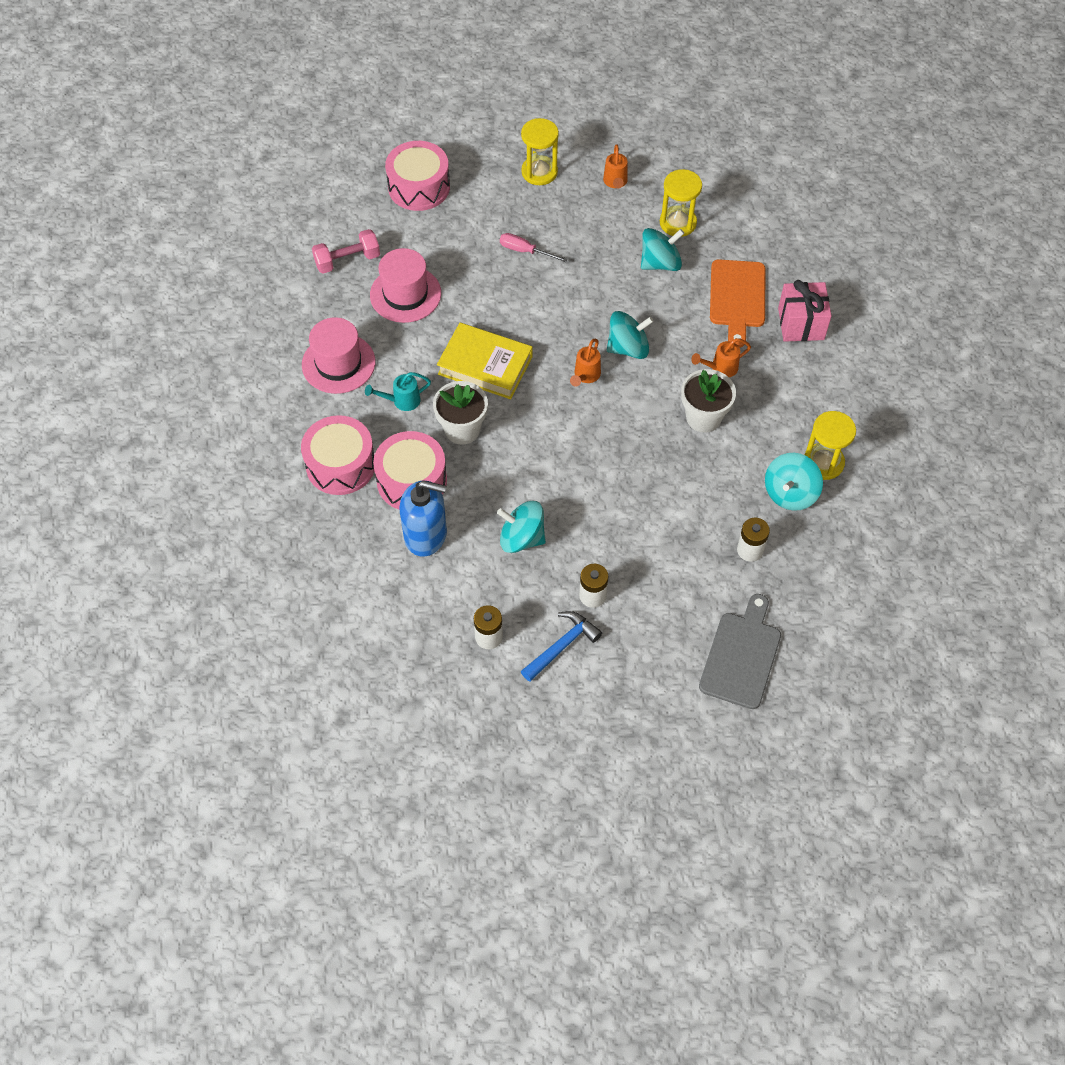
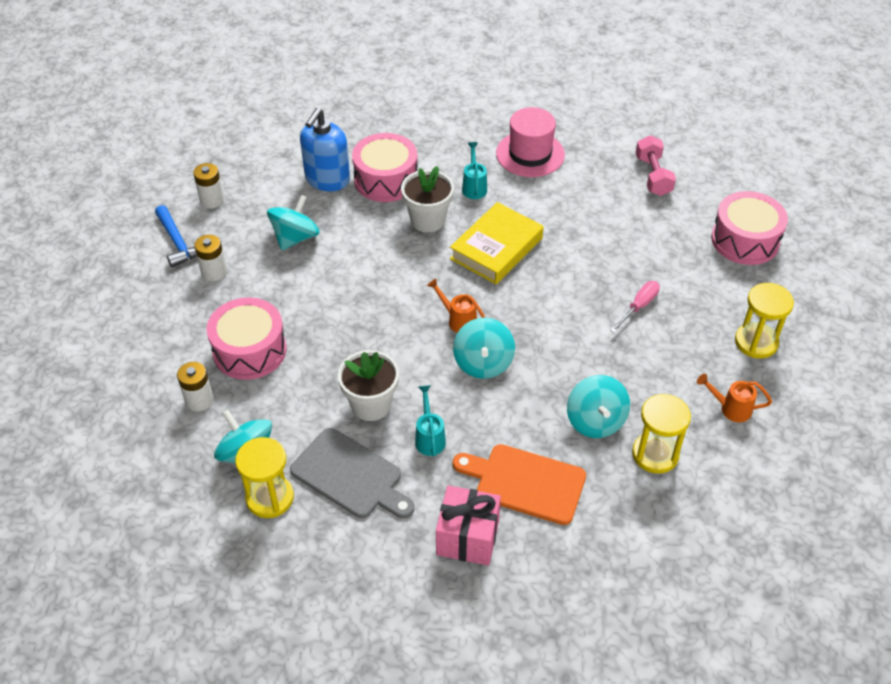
camera: 105 degrees right, 10 degrees down
(340, 465) = (420, 141): pink drum -> pink drum (249, 350)
(405, 294) = (601, 208): pink hat -> none
(720, 368) = (429, 437): orange watering can -> turquoise watering can
(741, 656) = (96, 362): grey cutting board -> grey cutting board (350, 476)

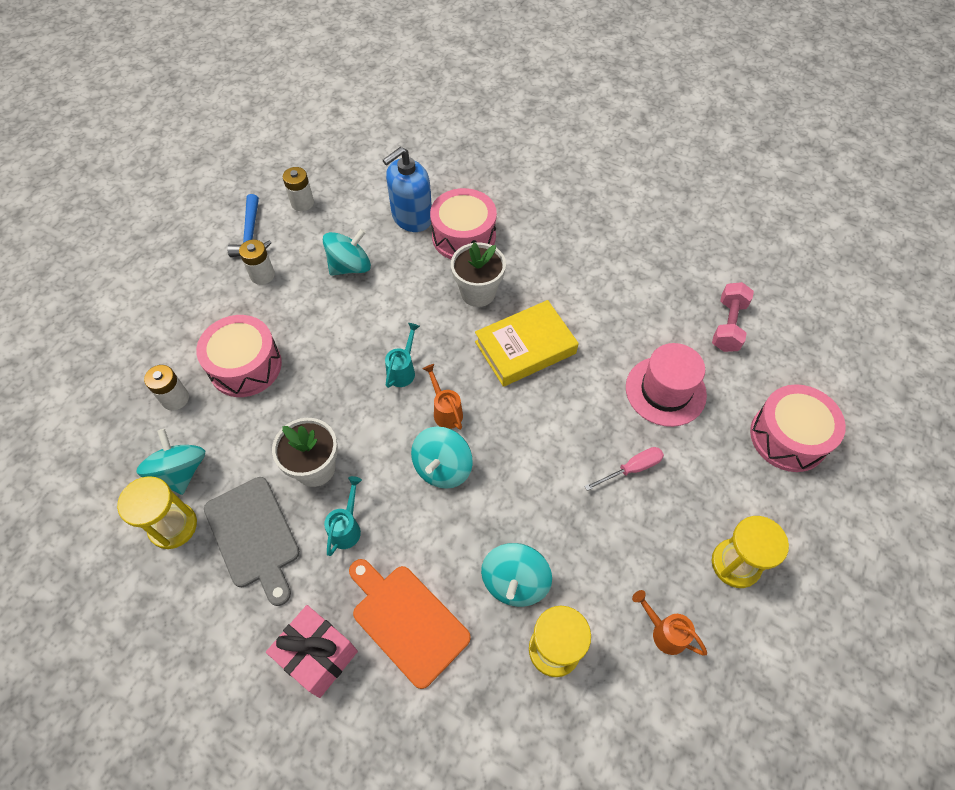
camera: 25 degrees right, 10 degrees up
(474, 186) = (541, 273): turquoise watering can -> turquoise watering can (403, 370)
(530, 154) = (615, 257): pink hat -> pink hat (665, 391)

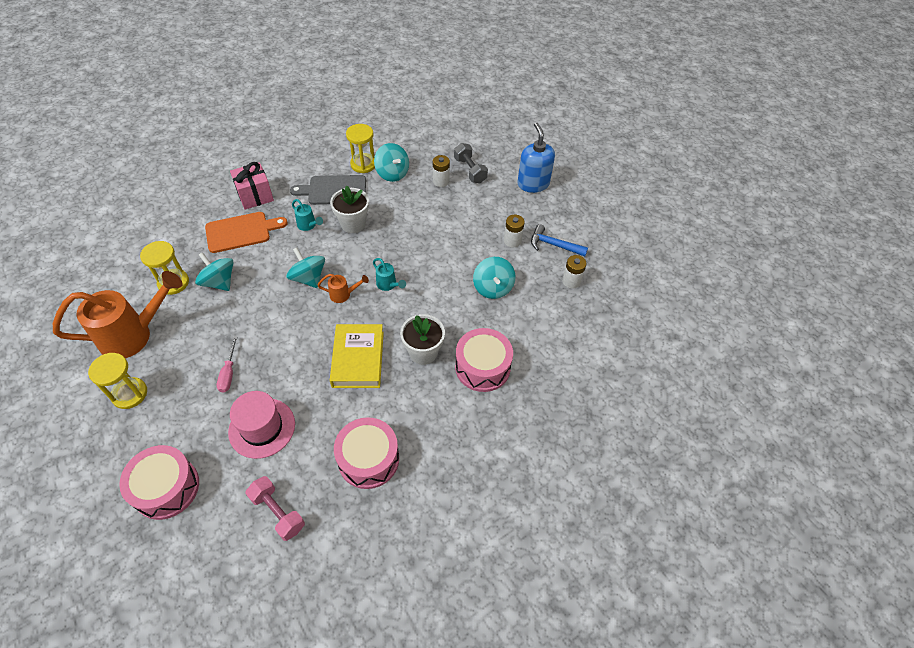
camera: 115 degrees right, 5 degrees down
(137, 372) = (470, 170): none -> grey dumbbell
(181, 472) = (392, 173): turquoise spinning top -> turquoise spinning top turned 45 degrees clockwise
(245, 366) = (443, 214): pink drum -> pink drum (368, 459)
(411, 218) = (521, 341): blue soap dispenser -> blue soap dispenser (533, 184)
(664, 632) = (134, 335): orange watering can -> orange watering can, size x2.30

